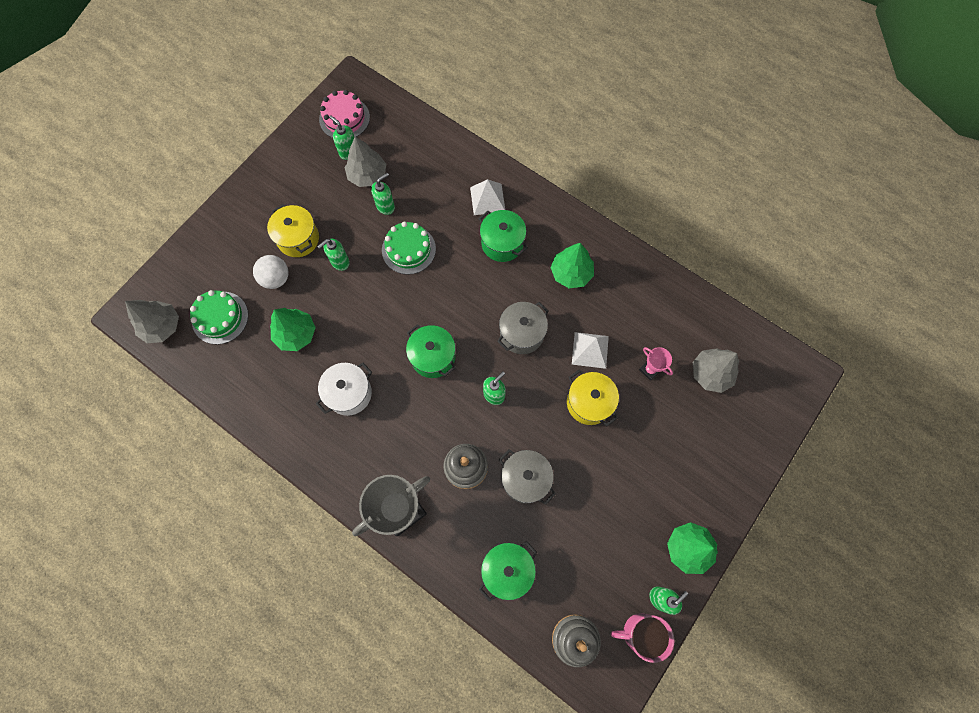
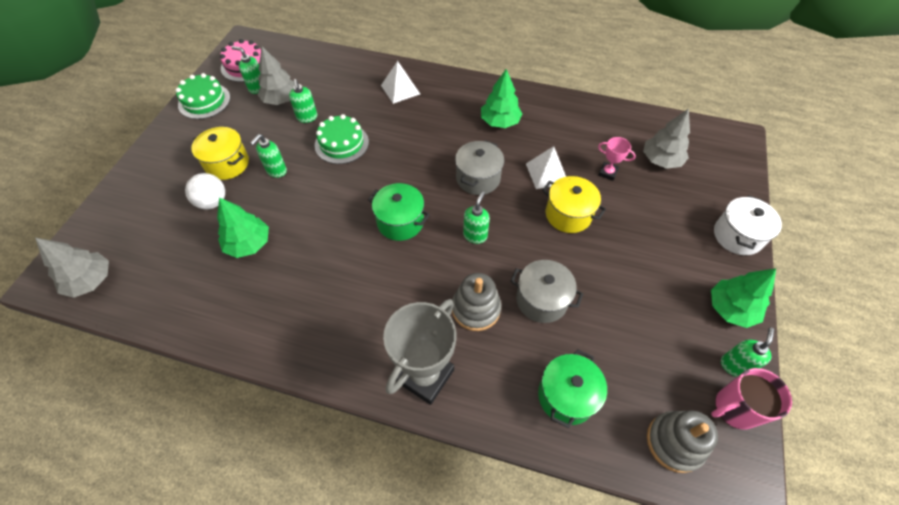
camera: 20 degrees left, 15 degrees down
(220, 317) = (158, 253): green cake -> green cake (204, 101)
(349, 393) = (324, 280): white pot -> white pot (737, 236)
(386, 206) = (307, 117): green soap dispenser -> green soap dispenser turned 135 degrees clockwise
(502, 243) = (428, 116): green pot -> none

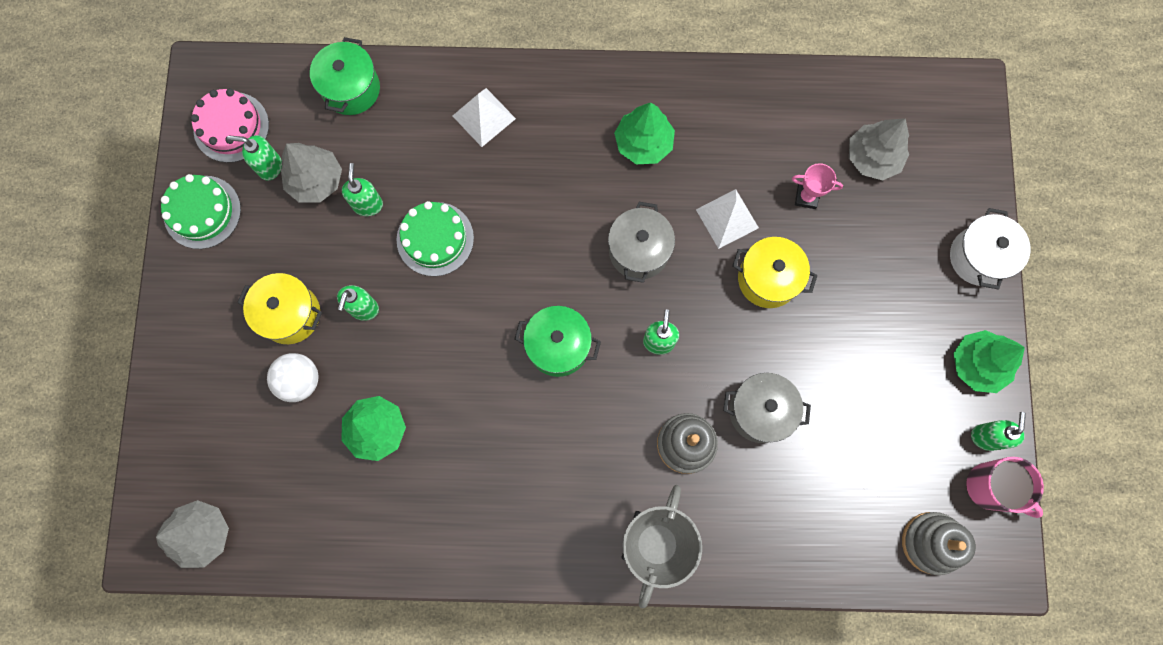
camera: 15 degrees left, 20 degrees up
(307, 117) = (368, 205): green soap dispenser -> green soap dispenser turned 150 degrees counterclockwise
(566, 396) = (811, 522): green pot -> green pot (351, 89)
(735, 408) = (990, 487): pink mug -> pink mug turned 105 degrees counterclockwise

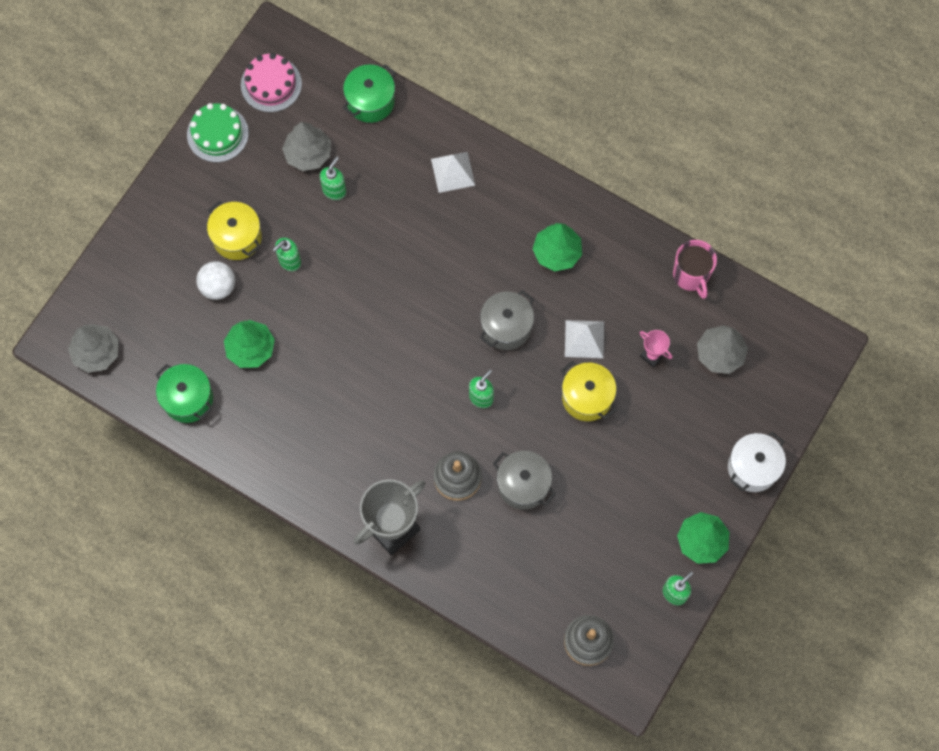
camera: 30 degrees right, 5 degrees down
(270, 167) = (281, 127): green soap dispenser -> none
(435, 239) = (367, 240): green cake -> none
(558, 346) = (409, 361): green pot -> green pot (188, 399)
(990, 487) = (655, 628): pink mug -> pink mug (691, 275)

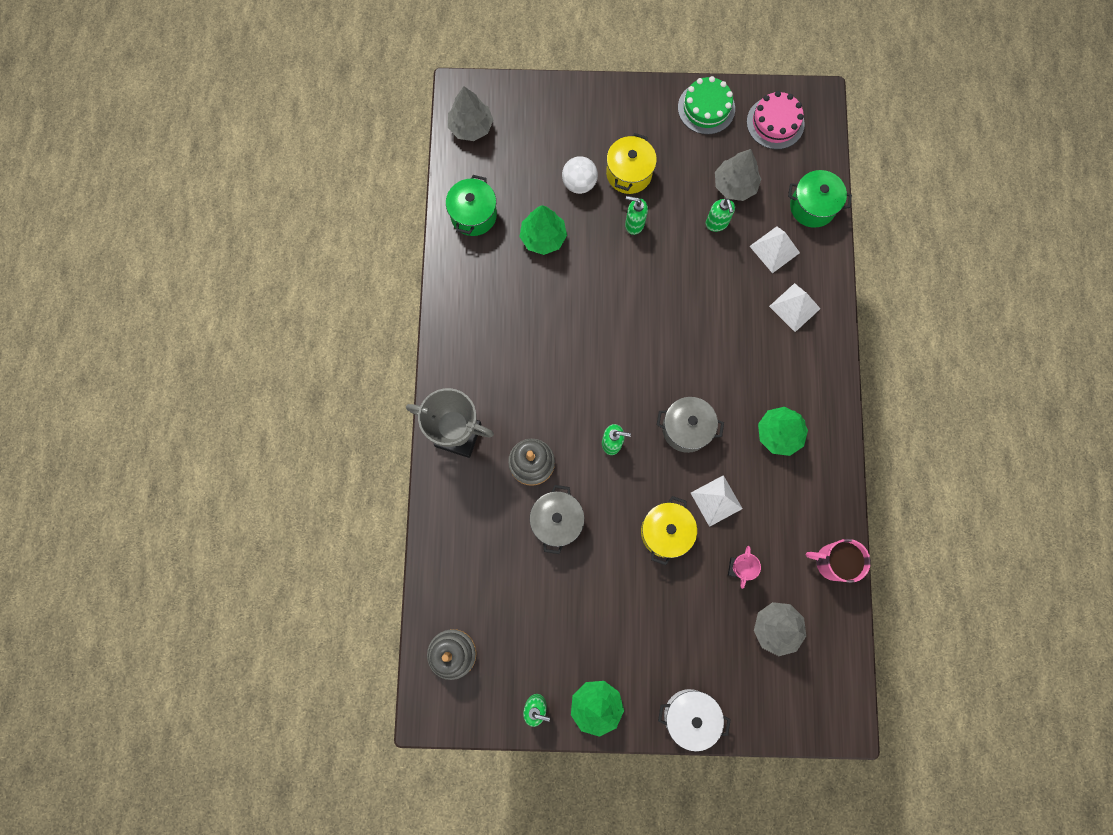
camera: 60 degrees right, 5 degrees up
(334, 190) = (716, 223): green soap dispenser -> green soap dispenser turned 75 degrees clockwise
(389, 156) = (774, 249): none -> white pyramid
(691, 275) = (832, 562): pink mug -> pink mug turned 60 degrees clockwise

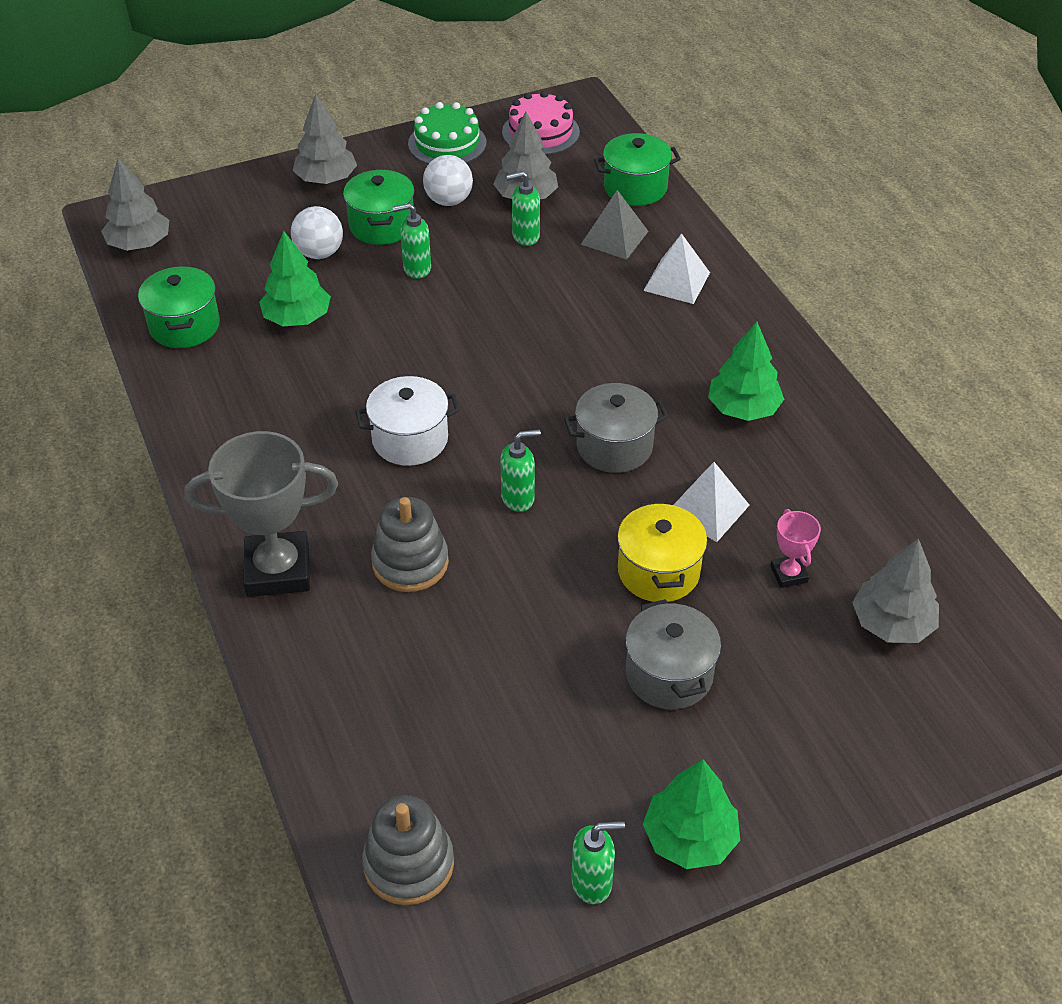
camera: 25 degrees left, 30 degrees down
(557, 521) = (488, 619): grey pot -> grey pot (669, 674)
(611, 112) = (326, 179): none -> grey tree
(629, 173) = (382, 225): yellow pot -> green pot
(682, 167) = (448, 201): none -> white ball
(689, 716) = (843, 789): white pot -> white pot (410, 439)
(716, 223) = (525, 236): green soap dispenser -> green soap dispenser turned 120 degrees clockwise
(774, 249) = (614, 237): white pyramid -> grey pyramid
(832, 562) = (912, 518): pink mug -> none

